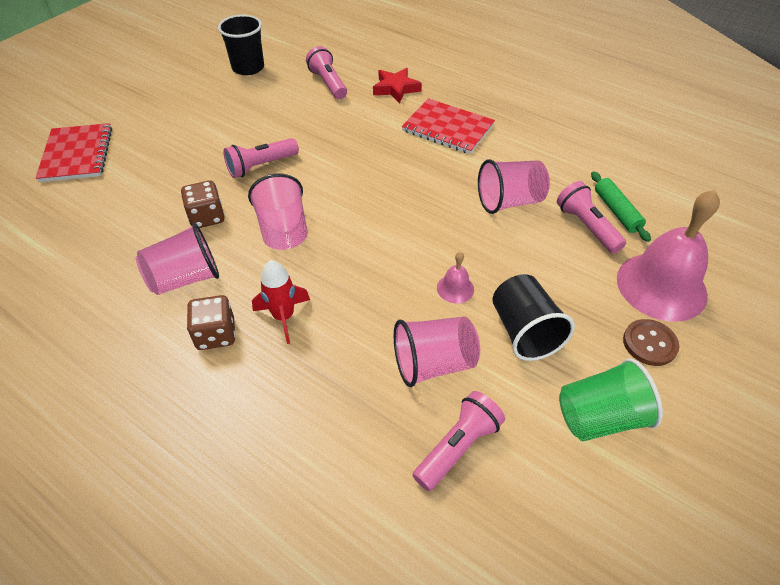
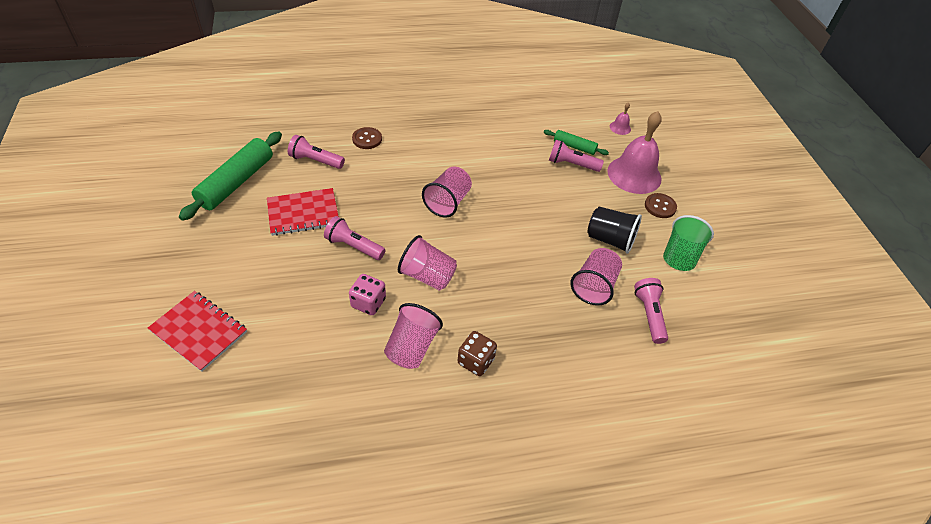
camera: 50 degrees left, 0 degrees up
(207, 217) = (368, 303): brown dice -> pink dice
(248, 68) = (236, 182): black cup -> green rolling pin
(261, 166) = (354, 246): pink flashlight -> pink flashlight turned 105 degrees clockwise
(283, 317) = (496, 322): red rocket -> none
(396, 89) = (367, 139): red star -> brown button
(448, 128) = (433, 148): red notebook -> red notebook (303, 213)
(455, 288) = (556, 241): pink bell -> pink bell (620, 127)
(509, 202) = (521, 174): pink cup -> pink cup (447, 202)

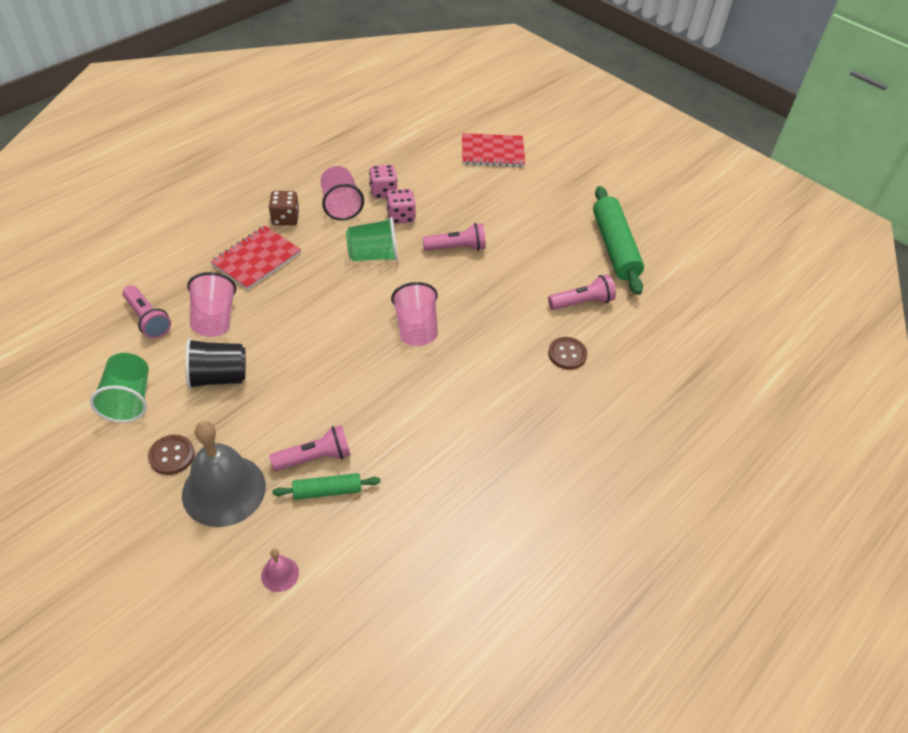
camera: 145 degrees right, 0 degrees up
(303, 213) = (528, 252): red notebook -> red notebook (257, 259)
(357, 341) = (383, 192): none -> pink dice
(427, 276) = (373, 255): pink cup -> green cup
(634, 174) = (224, 490): pink bell -> grey bell

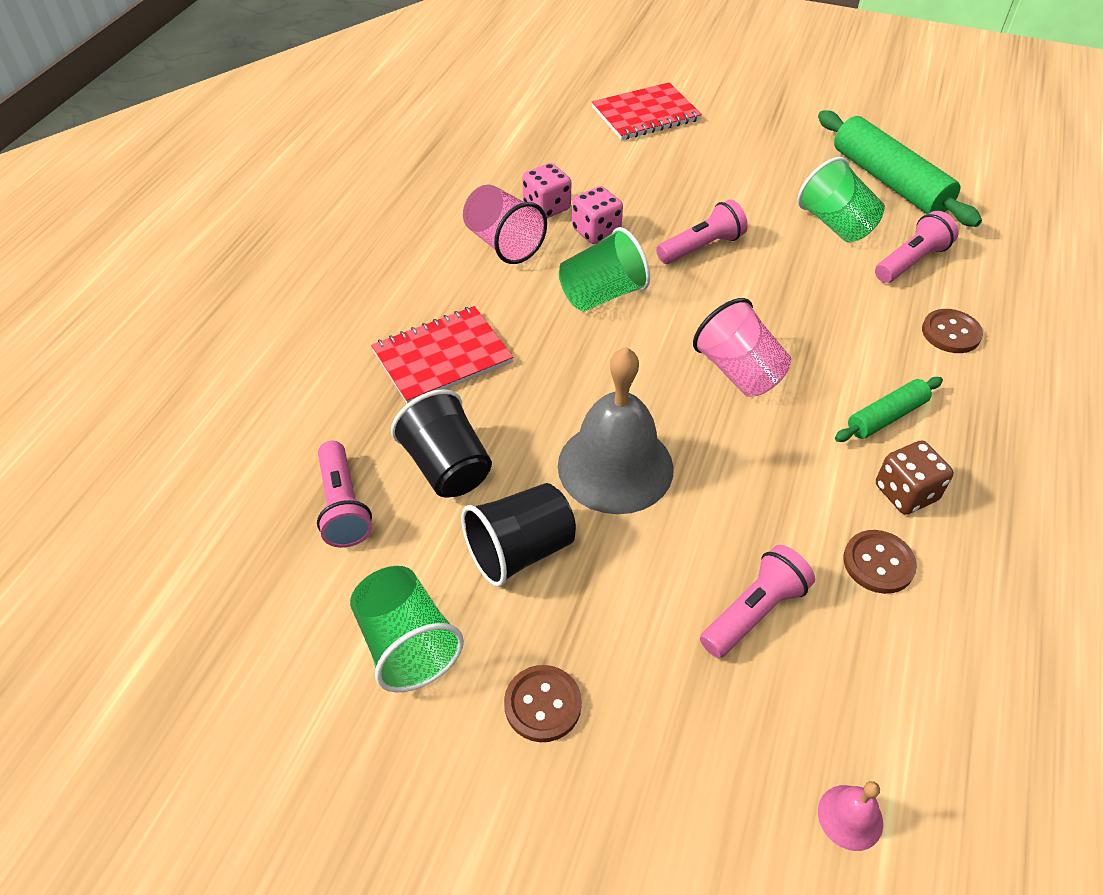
camera: 20 degrees left, 0 degrees up
(147, 319) = (343, 506): pink flashlight -> pink flashlight turned 45 degrees clockwise
(214, 319) = (447, 467): pink cup -> black cup
(224, 490) = (663, 722): grey bell -> grey bell (615, 466)
(257, 259) = (442, 357): red notebook -> red notebook turned 45 degrees clockwise
(285, 218) = (439, 287): brown dice -> brown dice (905, 493)
(327, 491) = (811, 654): green rolling pin -> green rolling pin (886, 417)
(405, 462) = (878, 563): none -> brown button
(554, 263) = (835, 224): none -> green cup

